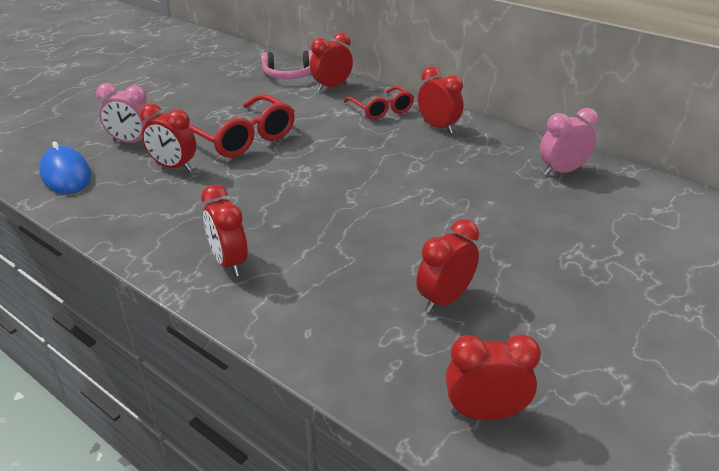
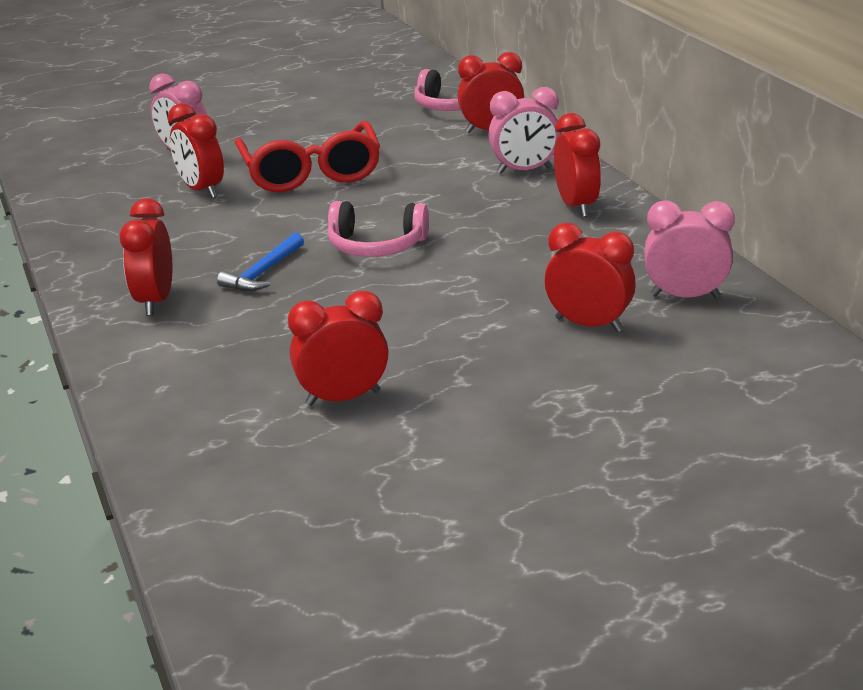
camera: 30 degrees right, 5 degrees down
(66, 175) = (86, 176): blue mouse -> none
(287, 219) = (263, 272): none -> blue hammer
(344, 181) = (376, 245): none -> pink headphones
(381, 110) = (524, 170): red glasses -> pink clock
(485, 413) = (253, 514): red clock -> red clock (588, 325)

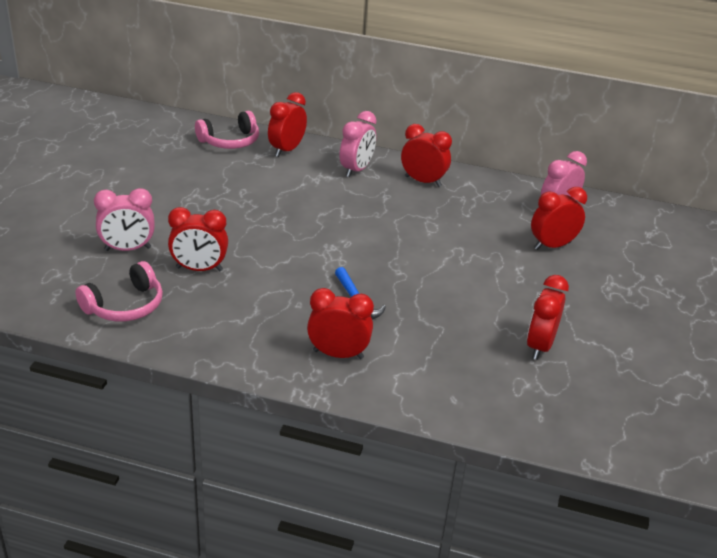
camera: 55 degrees left, 5 degrees up
(155, 301) = (338, 354): red clock -> red clock turned 150 degrees clockwise
(311, 172) = (242, 224): red glasses -> none
(376, 245) = (378, 253): pink headphones -> pink headphones (125, 306)

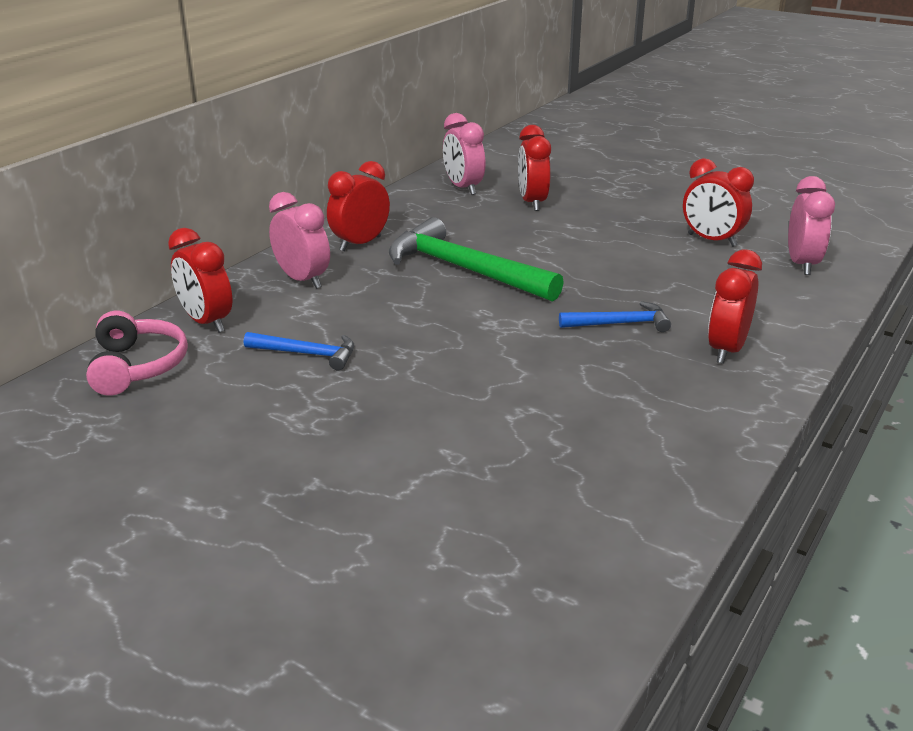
camera: 70 degrees left, 5 degrees down
(125, 306) = (599, 514): pink headphones -> none
(127, 249) = (431, 500): pink clock -> pink clock (802, 264)
(199, 269) = (513, 433): red clock -> none
(263, 188) = (307, 354): none -> blue hammer
(407, 228) = (464, 269): none -> green hammer

